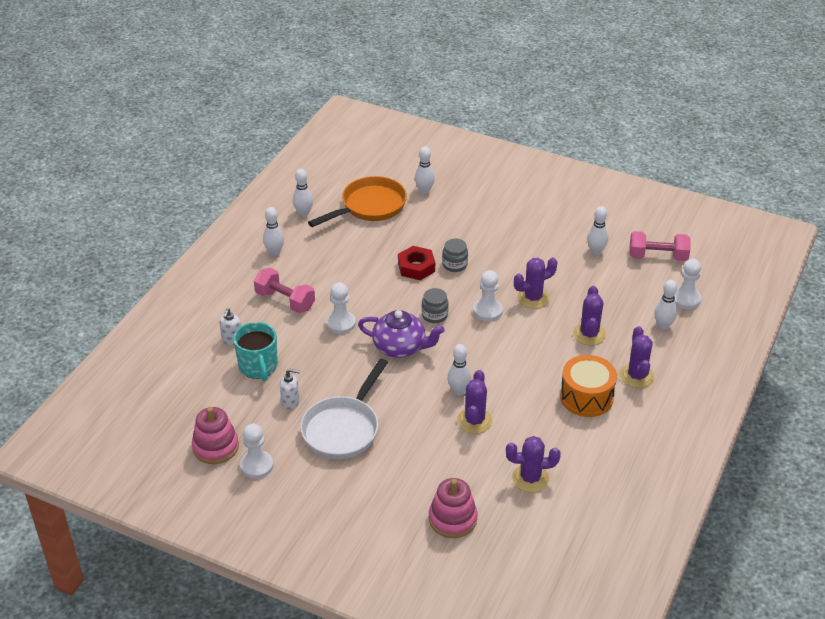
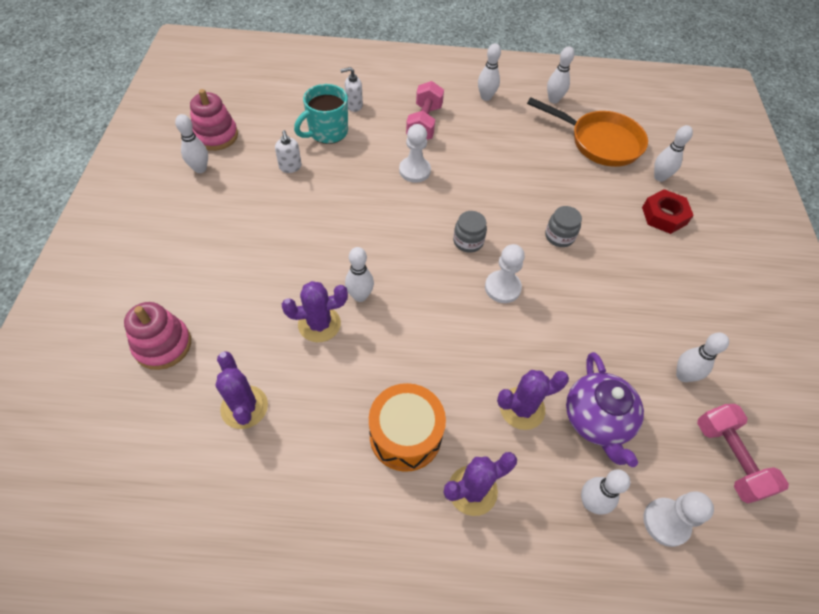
camera: 65 degrees right, 15 degrees up
(256, 466) = (200, 169): white pawn -> white bowling pin
(343, 428) = (268, 215): white pan -> none
(400, 347) = (404, 226): purple teapot -> purple teapot (597, 420)
(416, 267) = (533, 205): red nut -> red nut (664, 216)
(533, 298) = (551, 327): purple cactus -> none

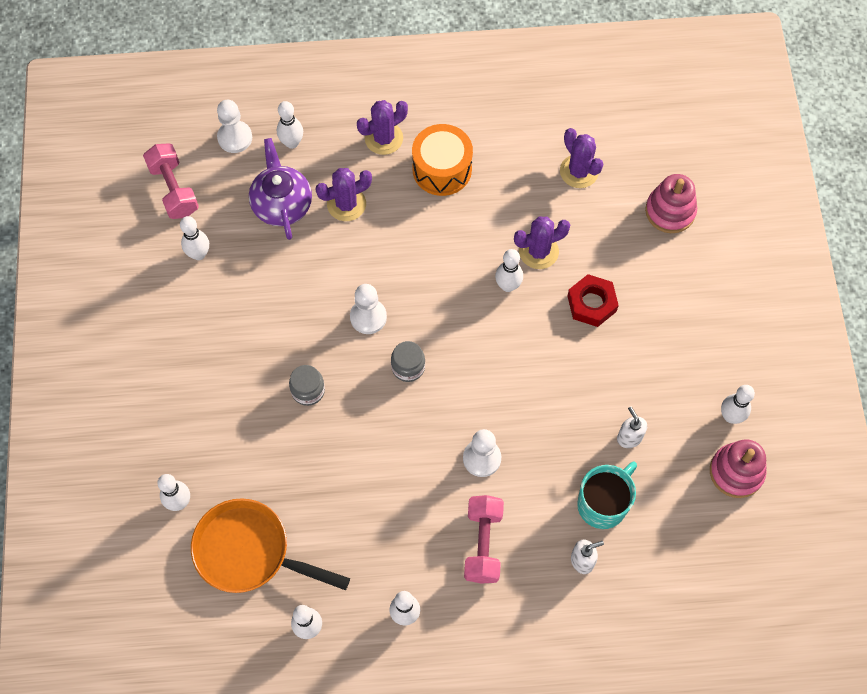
camera: 175 degrees right, 10 degrees up
(664, 216) = (184, 441): red nut -> red nut (591, 303)

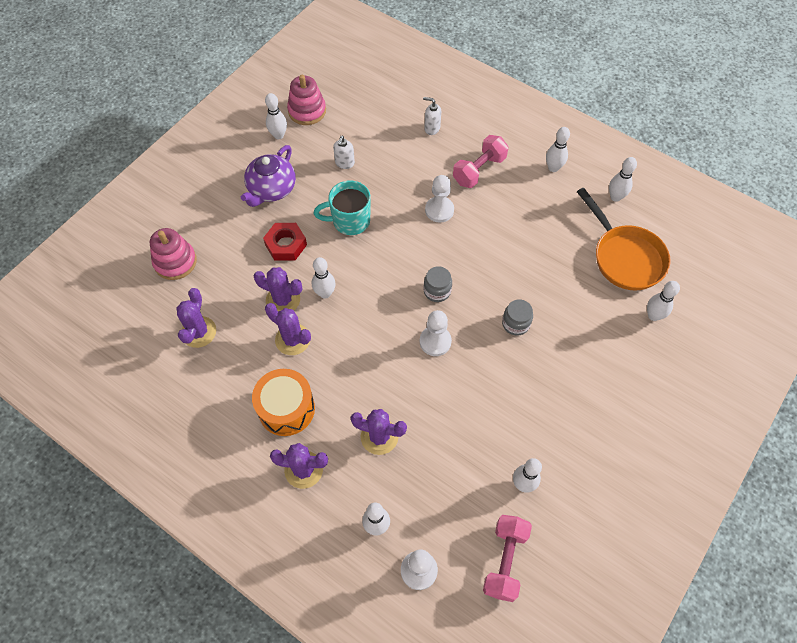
camera: 140 degrees left, 5 degrees down
(282, 204) = (427, 476): purple teapot -> purple teapot (271, 189)
(494, 225) = (293, 339): none -> purple cactus
(603, 504) = (393, 144): turquoise mug -> turquoise mug (350, 221)

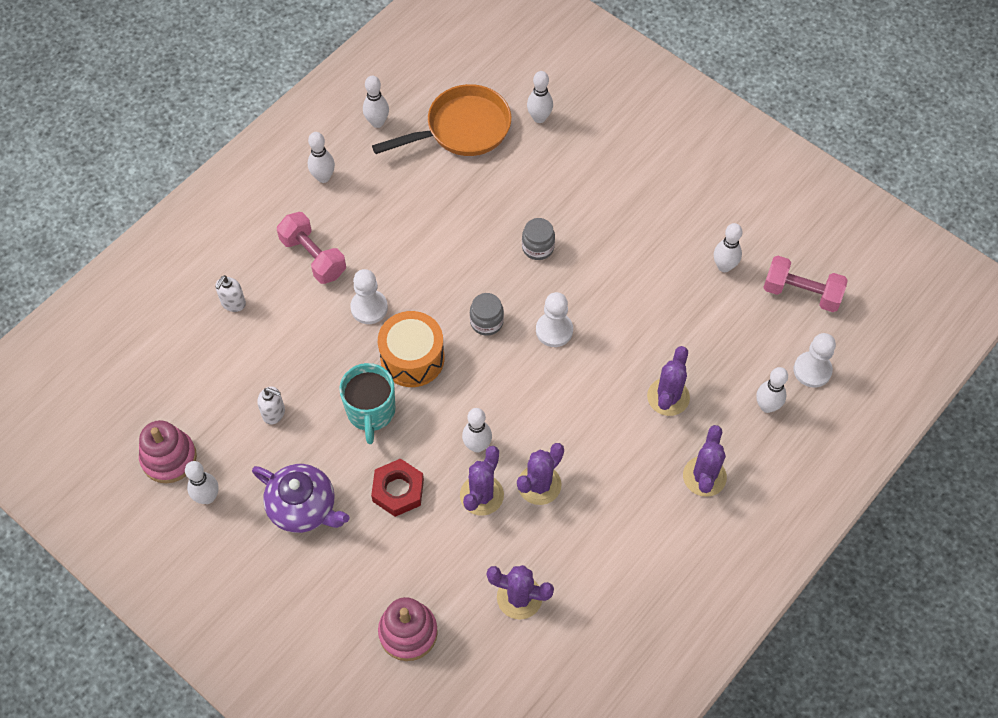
camera: 85 degrees left, 0 degrees up
(286, 408) = (630, 493): orange drum -> orange drum (412, 358)

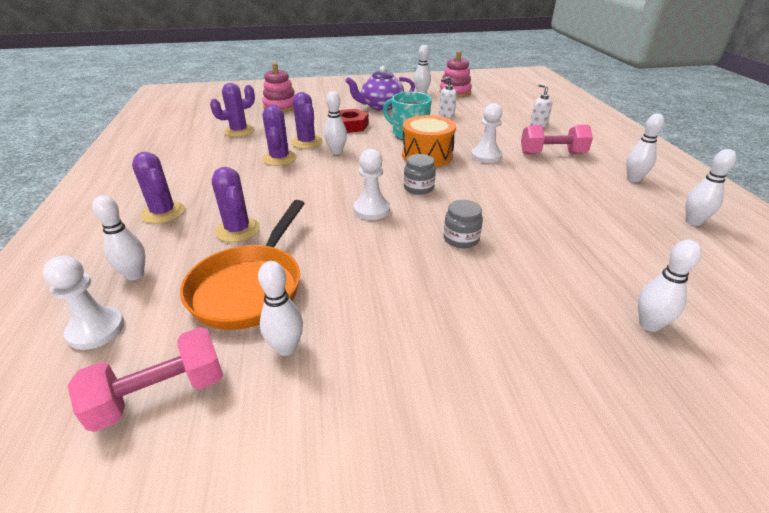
camera: 130 degrees right, 25 degrees down
(462, 129) = (658, 262): orange pan -> orange pan (251, 287)

